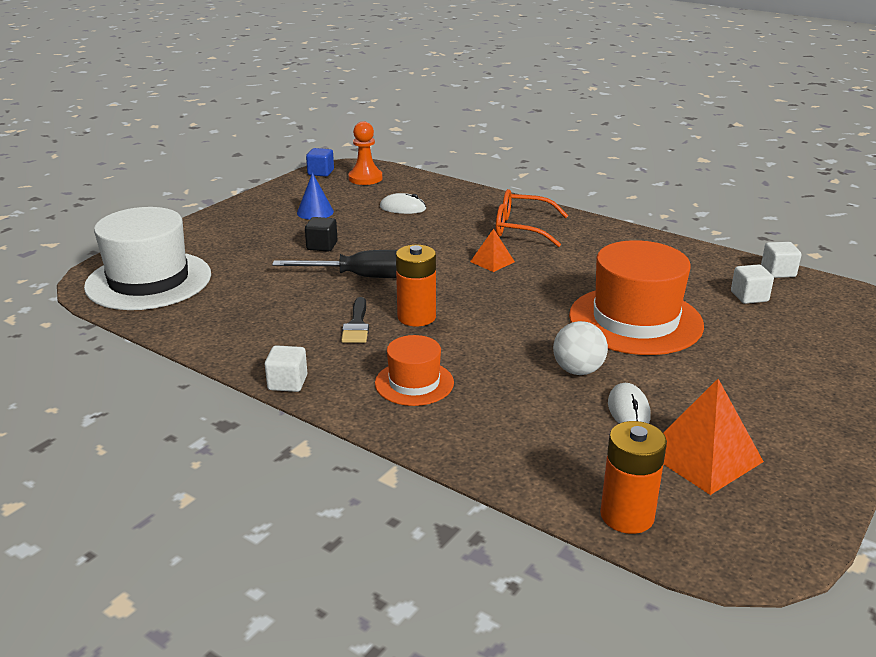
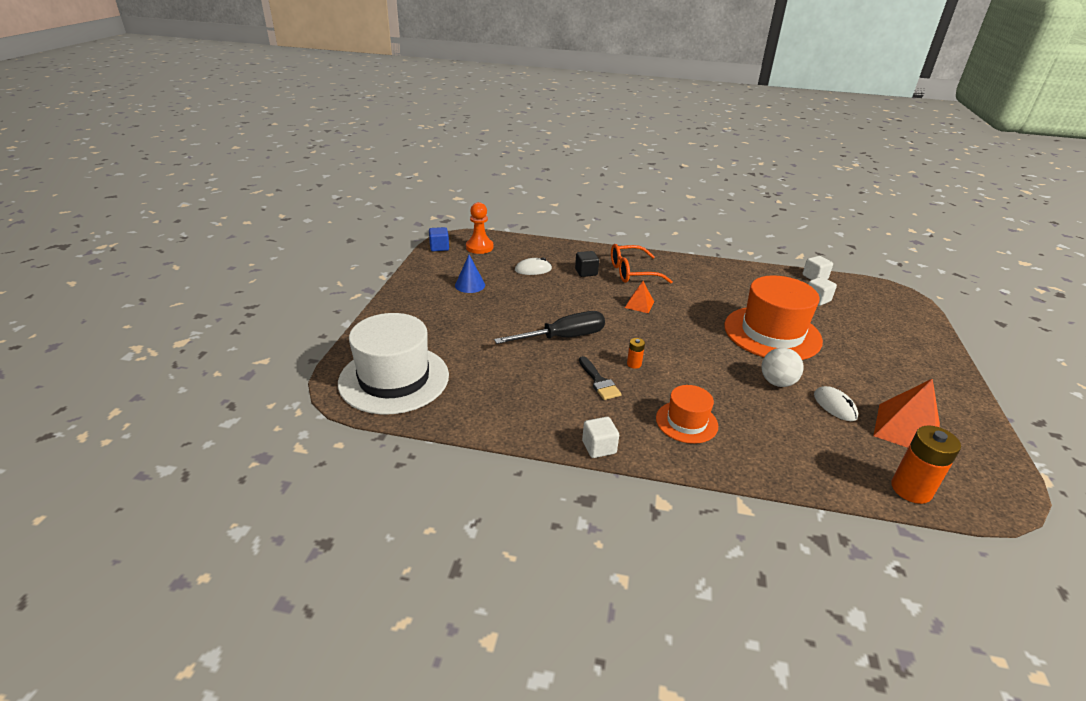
camera: 25 degrees left, 5 degrees up
(322, 246) = (505, 315): black cube -> black cube (586, 272)
(416, 317) = (634, 364): orange battery -> orange battery, size x0.49

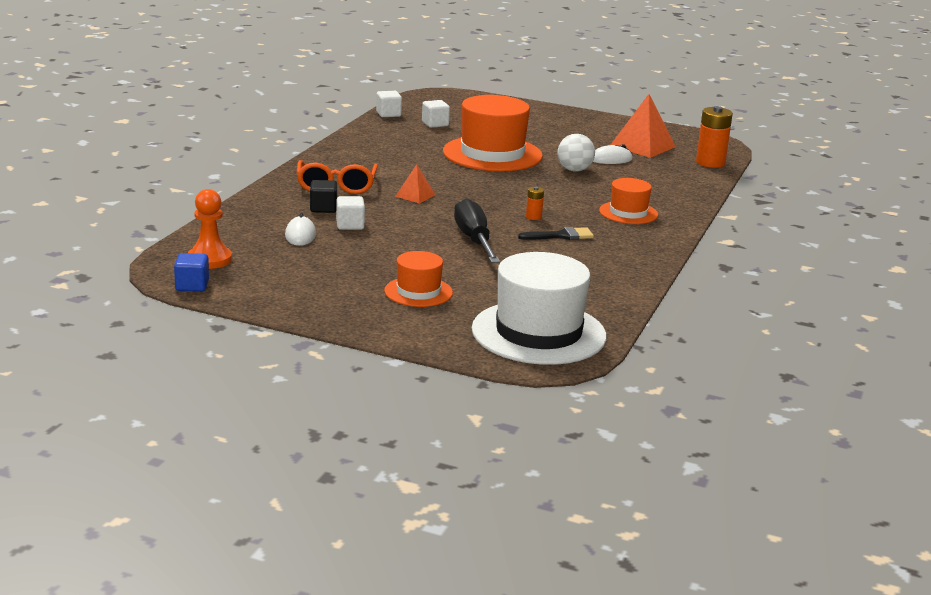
camera: 80 degrees left, 10 degrees down
(454, 321) = (418, 292): none -> orange hat
(470, 285) = (326, 275): blue cone -> none
(599, 447) = (662, 250): white cube -> white cube (350, 225)

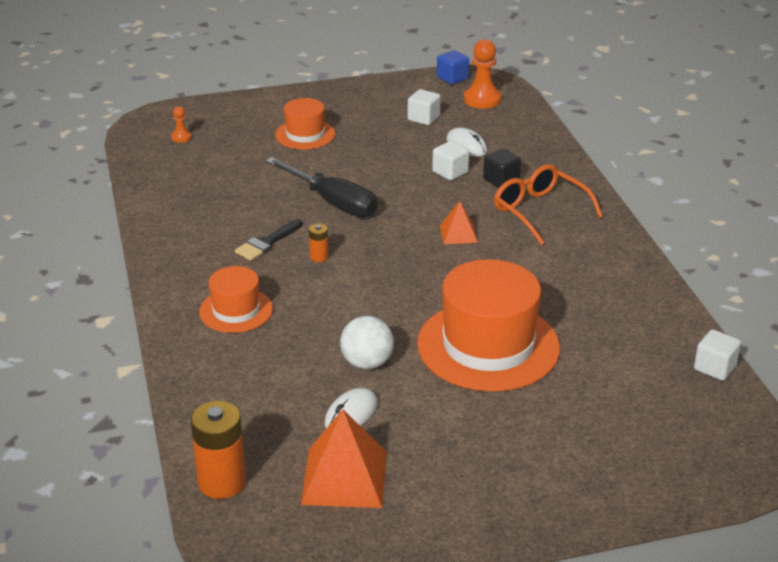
camera: 145 degrees right, 10 degrees up
(435, 124) = (635, 376): white cube -> white cube (423, 118)
(538, 333) = (181, 137): white hat -> orange pawn

